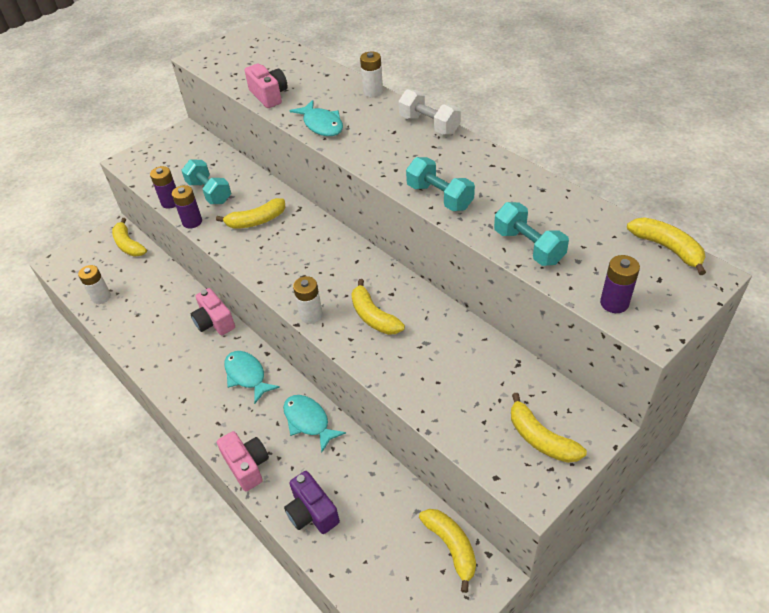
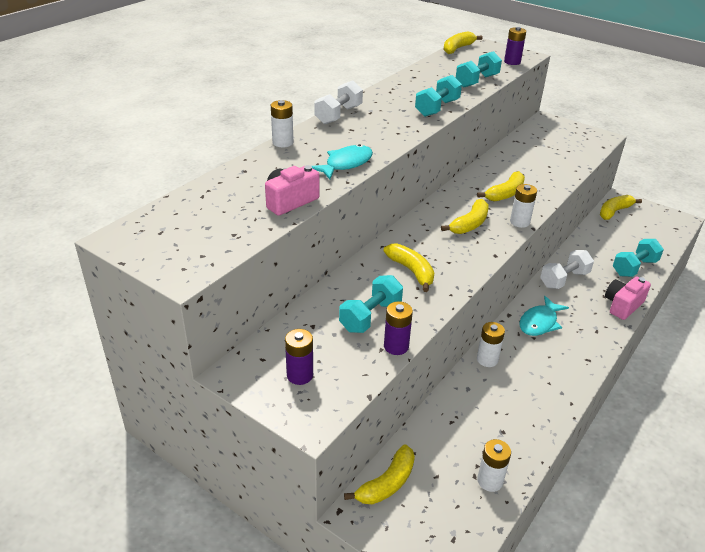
camera: 105 degrees left, 10 degrees down
(192, 222) = (426, 319): purple battery -> purple battery (300, 375)
(214, 322) = (487, 359): pink camera -> white battery
(308, 421) = (564, 279): turquoise fish -> white dumbbell
(312, 512) = (634, 267): purple camera -> turquoise dumbbell
(540, 438) = (567, 134): yellow banana -> yellow banana (469, 224)

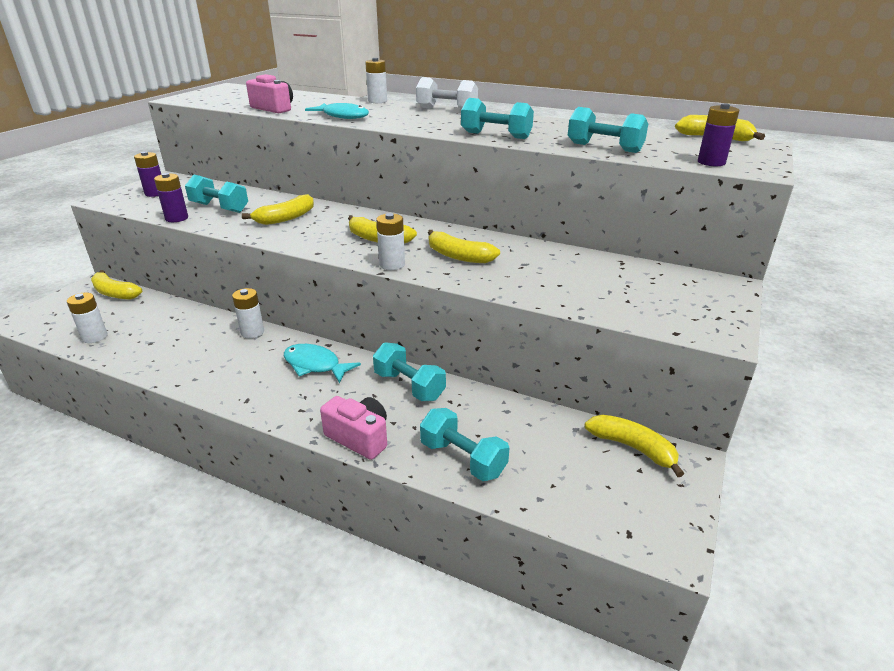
camera: 80 degrees right, 5 degrees down
(564, 279) = (409, 386): white dumbbell -> turquoise dumbbell

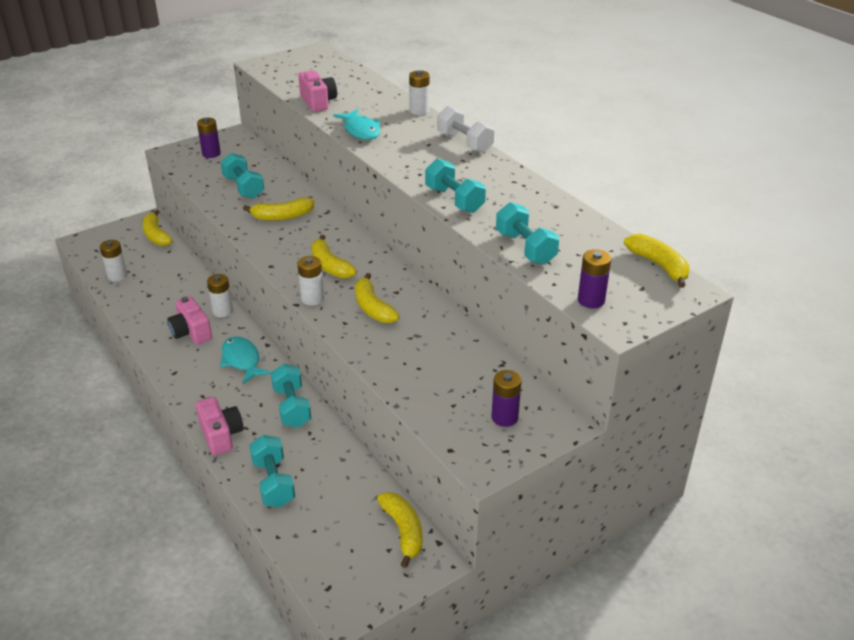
camera: 30 degrees right, 5 degrees up
(176, 218) = (204, 191): purple battery -> purple battery (504, 417)
(233, 359) = (191, 332): none -> pink camera

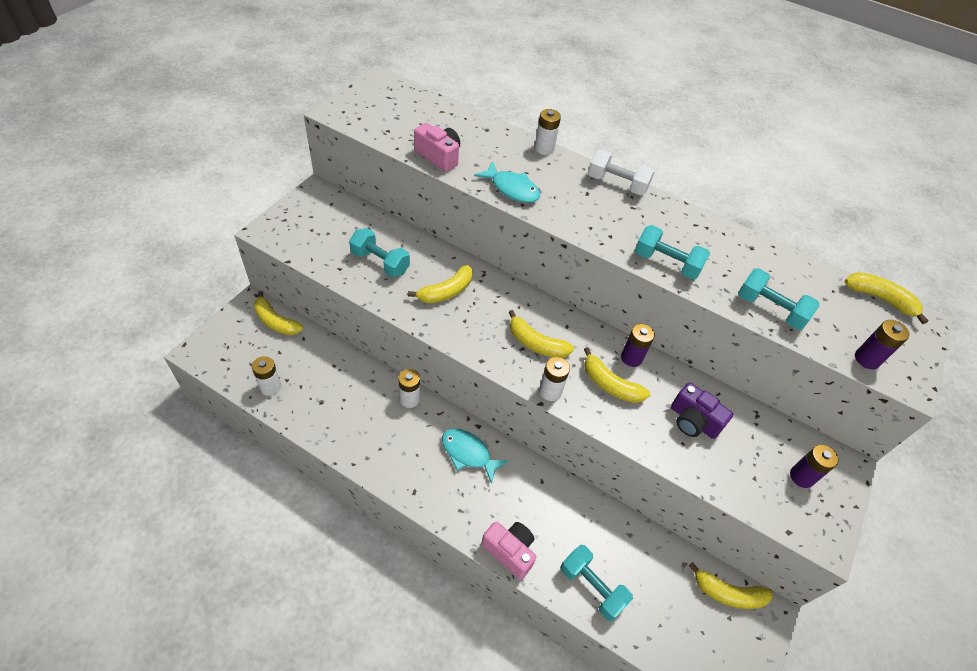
camera: 30 degrees left, 15 degrees up
(191, 332) = (397, 435): pink camera -> none
(211, 154) = (312, 223): purple battery -> purple battery (631, 358)
(292, 407) = (549, 492): turquoise dumbbell -> none
(403, 531) = (727, 593): yellow banana -> yellow banana turned 150 degrees clockwise
(430, 351) = (693, 421): none -> purple camera

